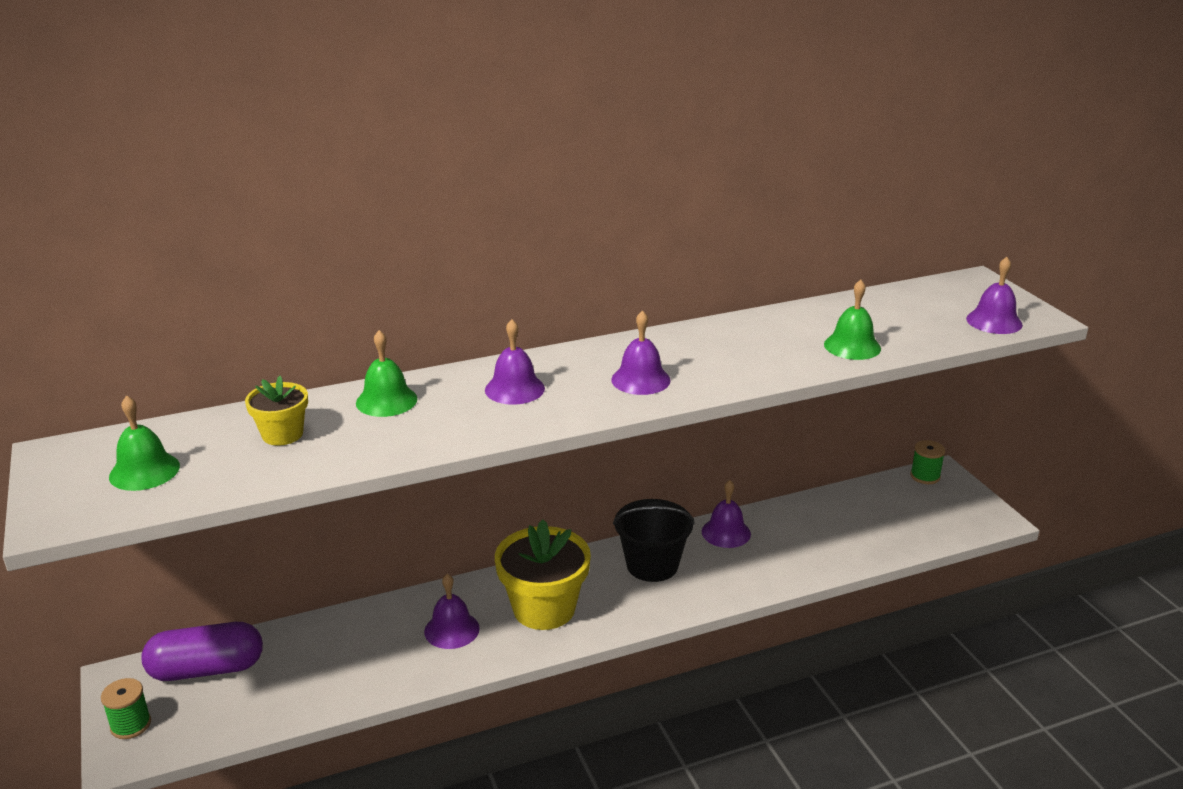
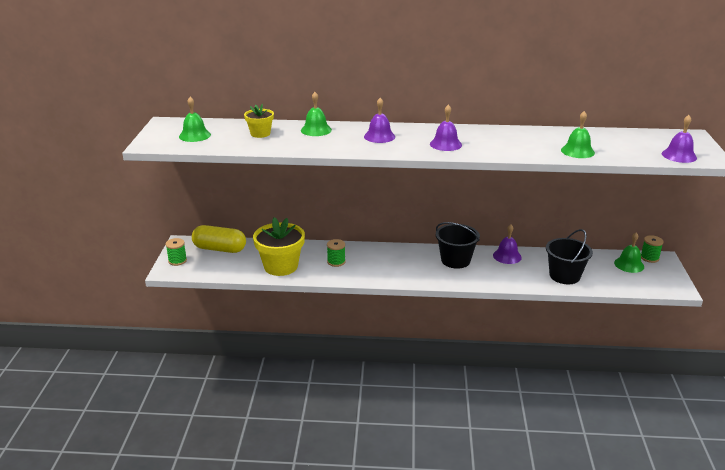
camera: 25 degrees right, 0 degrees up
(207, 669) = (220, 249): purple capsule -> yellow capsule
(451, 629) = (336, 262): purple bell -> green spool
(544, 609) = (386, 265): yellow flower pot -> yellow flower pot (281, 266)
(832, 544) = (564, 276): none -> black bucket
(906, 496) = (629, 264): none -> green bell

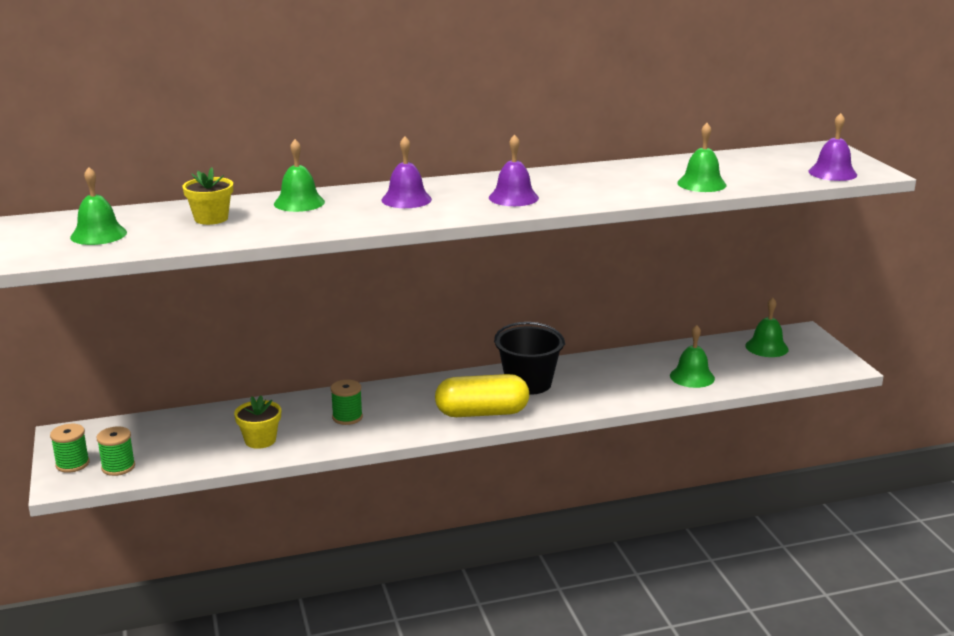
camera: 20 degrees left, 5 degrees down
(220, 249) = (139, 432): yellow capsule -> yellow capsule (482, 413)
(281, 266) = (260, 440): yellow flower pot -> yellow flower pot, size x0.54
(507, 256) = (598, 365): purple bell -> none
(564, 276) = (692, 377): black bucket -> green bell
(649, 258) = (787, 334): green spool -> green spool (118, 467)

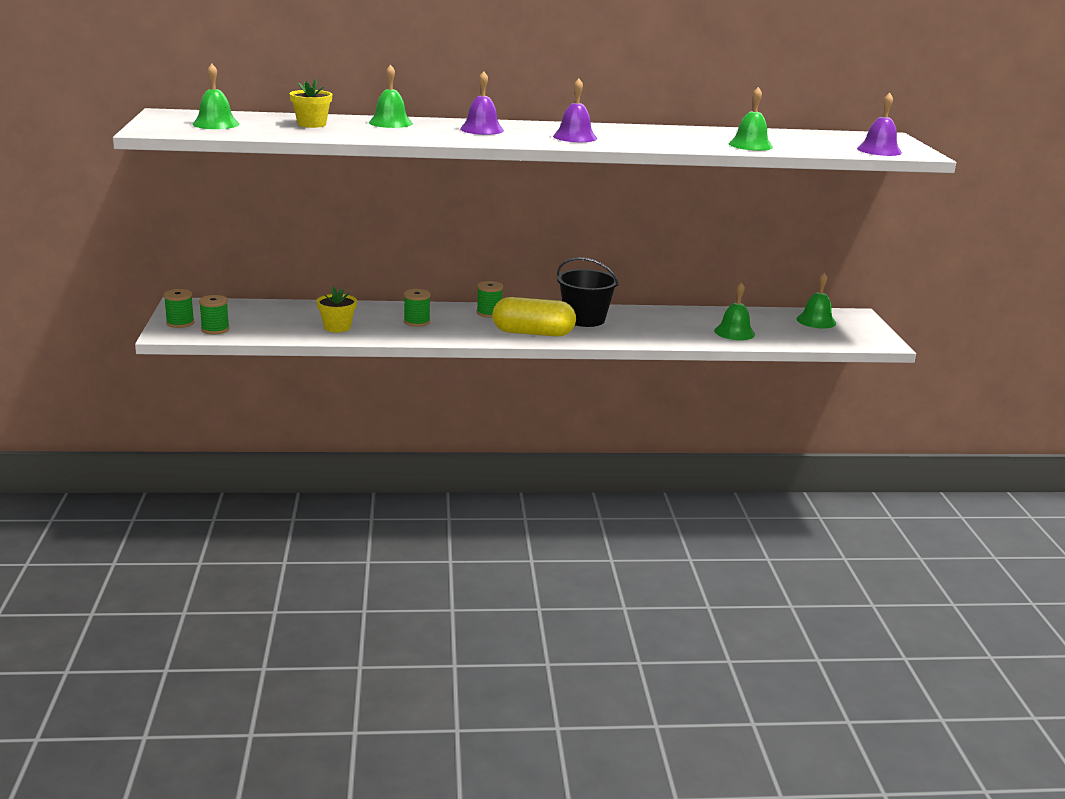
camera: 10 degrees right, 0 degrees up
(422, 391) = (489, 313): none -> green spool

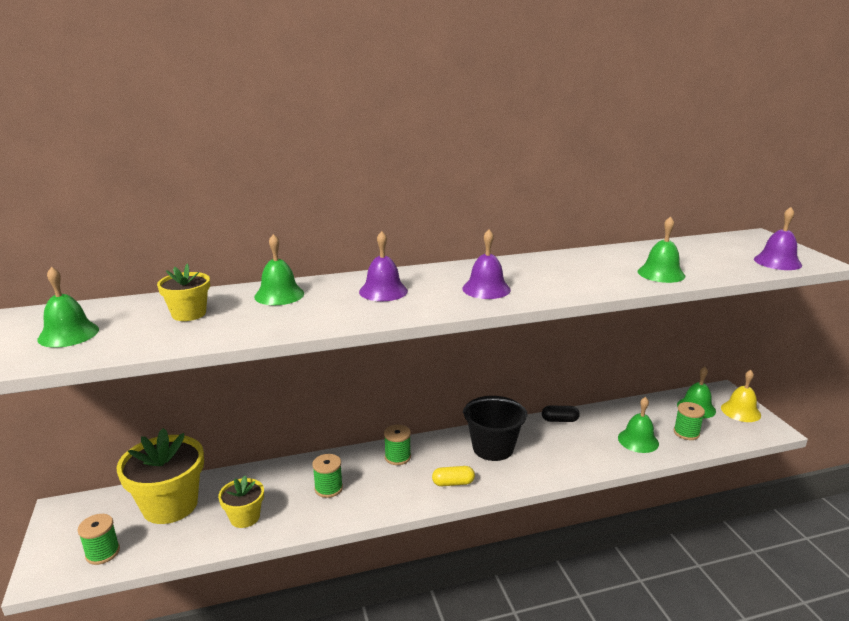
camera: 10 degrees left, 0 degrees up
(180, 323) = (59, 548): green spool -> green spool (686, 433)
(274, 313) = (170, 505): none -> yellow flower pot
(533, 333) = (453, 483): yellow capsule -> yellow capsule, size x0.49
(664, 311) = (559, 420): none -> black capsule
(862, 328) = (740, 411): none -> yellow bell

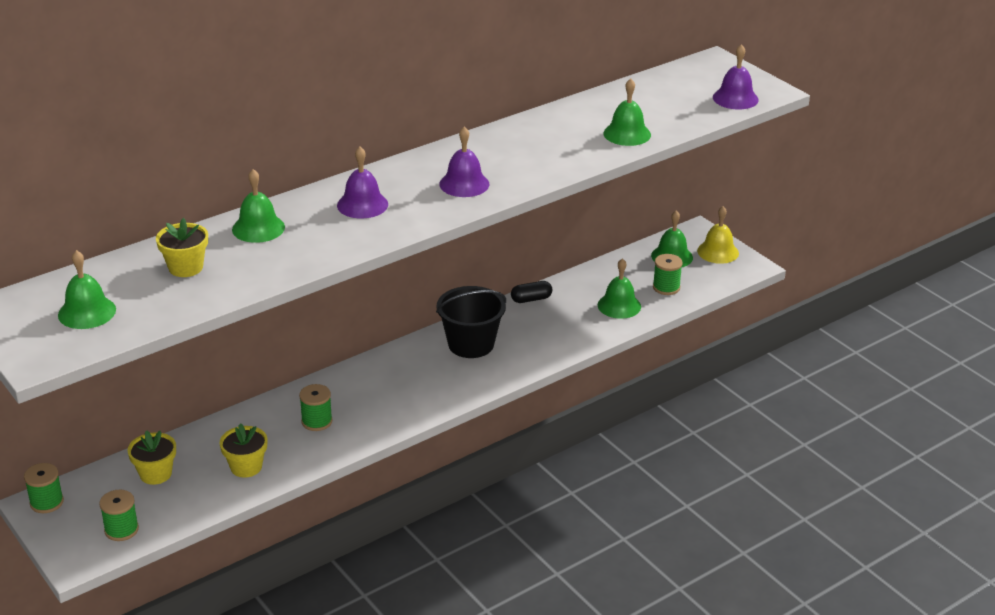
camera: 20 degrees left, 10 degrees up
(170, 505) = (155, 474): yellow flower pot -> yellow flower pot, size x0.54
(397, 457) = (373, 375): green spool -> green spool (46, 502)
(453, 483) = (445, 388): yellow capsule -> none

